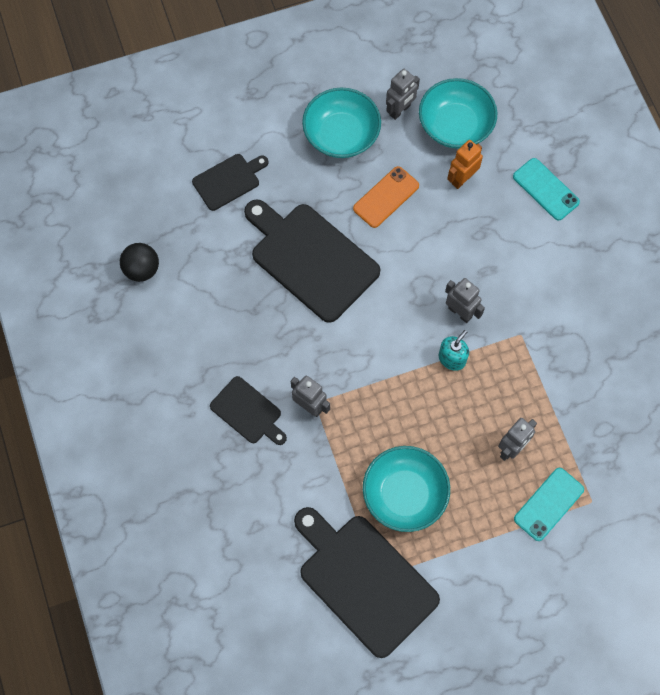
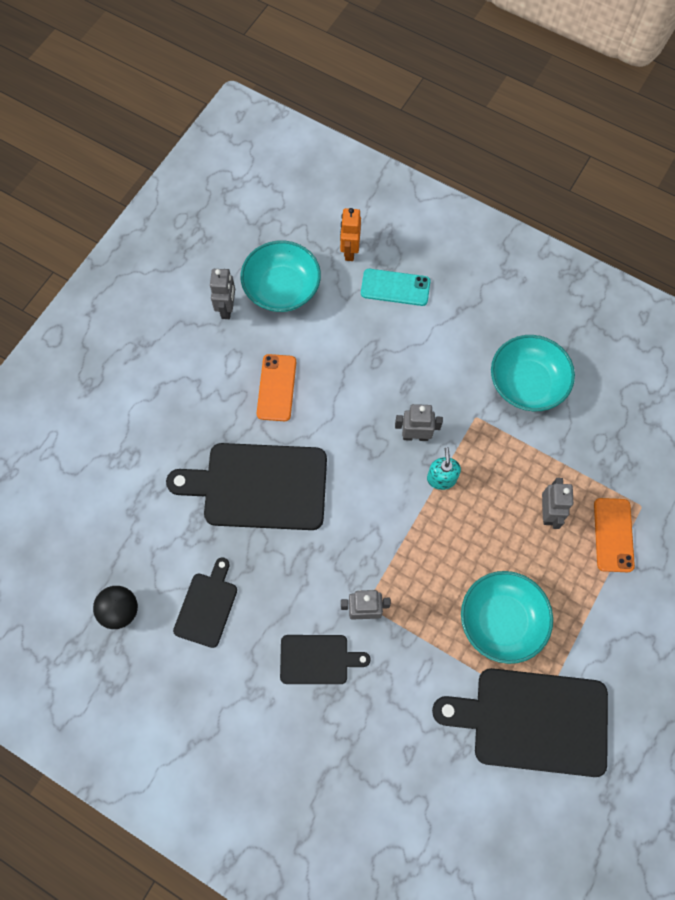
camera: 40 degrees left, 0 degrees up
(228, 181) = (132, 474): black cutting board -> black cutting board (207, 606)
(341, 134) = (196, 363): turquoise bowl -> turquoise bowl (527, 383)
(462, 179) = (324, 327): orange robot -> orange robot (349, 251)
(548, 504) = (613, 535): turquoise phone -> orange phone

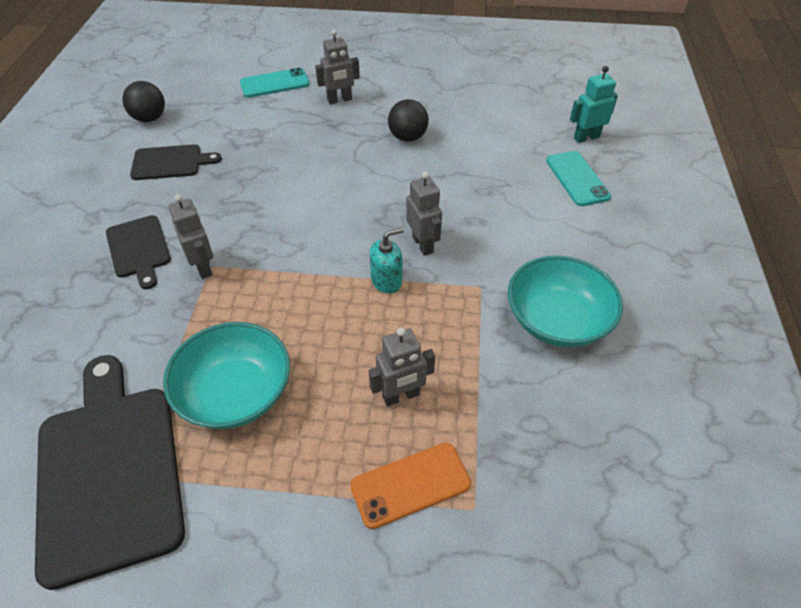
camera: 65 degrees right, 20 degrees down
(124, 472) = (274, 83): none -> turquoise phone
(227, 308) = (462, 88): grey robot -> grey robot (339, 100)
(259, 486) = (302, 157): black cutting board -> none
(276, 388) = (408, 137): orange phone -> black ball
(282, 288) = (508, 111): turquoise bowl -> none
(349, 251) = (586, 137): orange robot -> turquoise robot

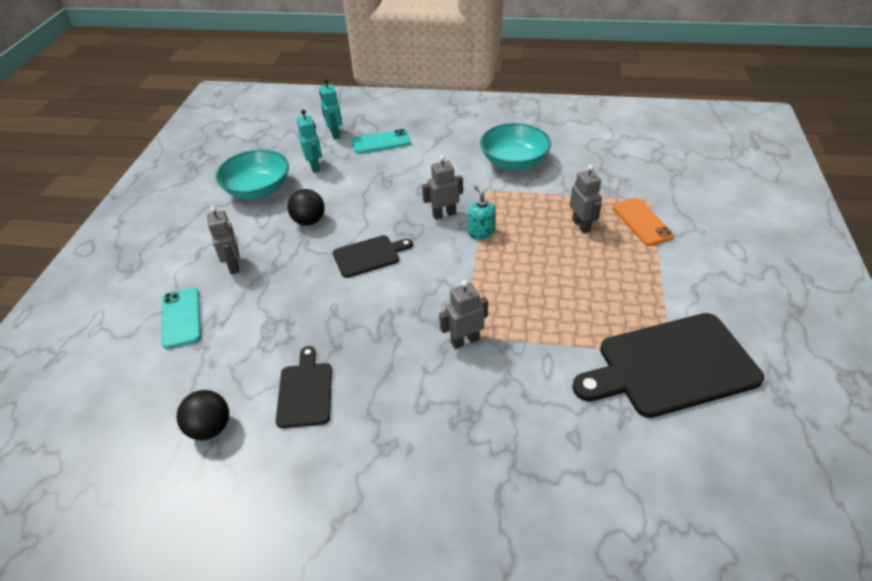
camera: 85 degrees left, 5 degrees down
(139, 249) = (439, 393): black cutting board -> black cutting board (369, 255)
(235, 393) = (592, 305): turquoise bowl -> turquoise bowl (258, 189)
(511, 130) = (315, 166): none -> turquoise robot

